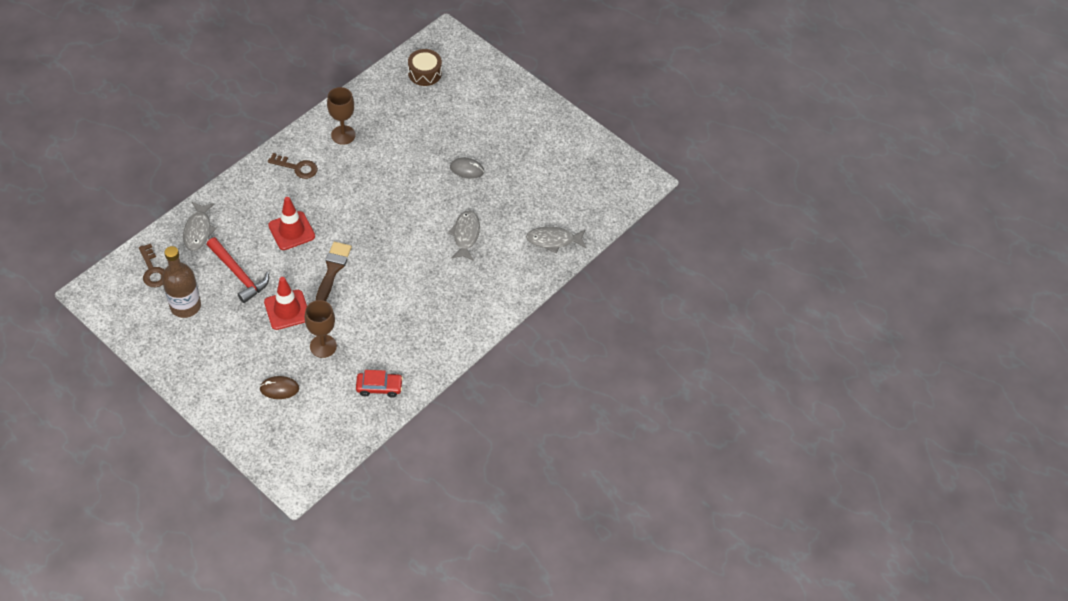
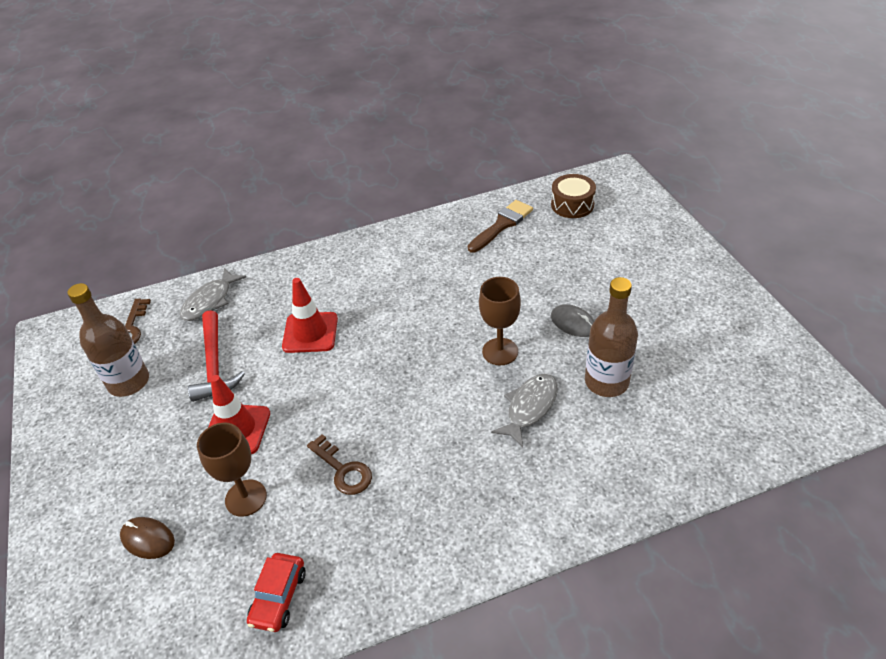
camera: 35 degrees right, 10 degrees down
(297, 167) = (364, 265): brown key -> brown key (343, 470)
(332, 270) = (327, 396): brown brush -> brown brush (502, 225)
(343, 135) = (438, 244): brown goblet -> brown goblet (500, 351)
(379, 387) = (278, 597): red car -> red car turned 75 degrees clockwise
(504, 204) = (606, 382): none -> brown bottle
(553, 240) = (661, 458): grey fish -> none

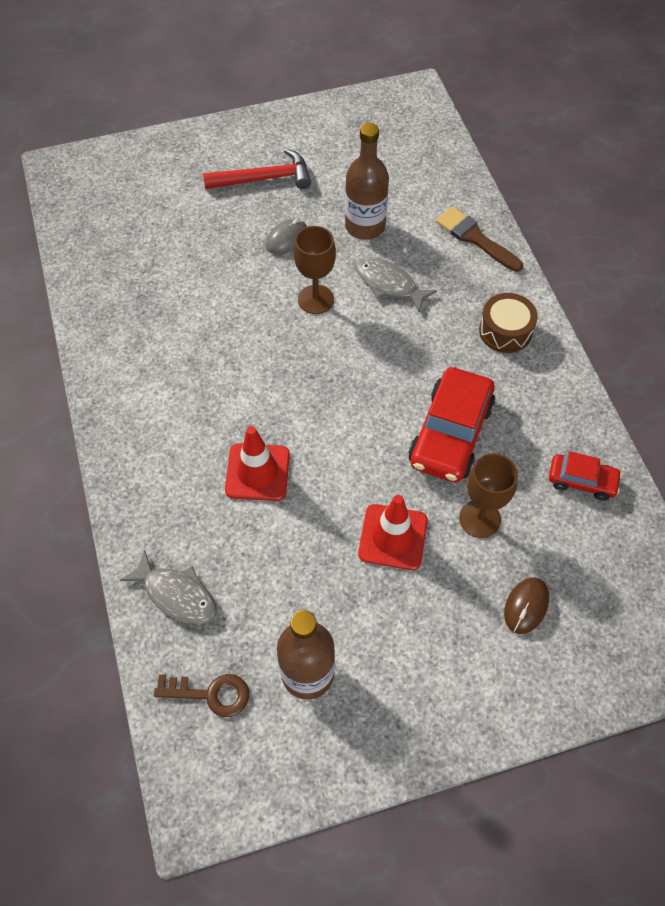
camera: 90 degrees left, 15 degrees up
(214, 364) = (292, 573): red hammer -> red hammer (264, 178)
(343, 470) = (450, 434): brown key -> red car
(502, 225) = (117, 279): brown brush -> brown brush (475, 238)
(572, 205) = (101, 213): brown drum -> brown drum (505, 331)

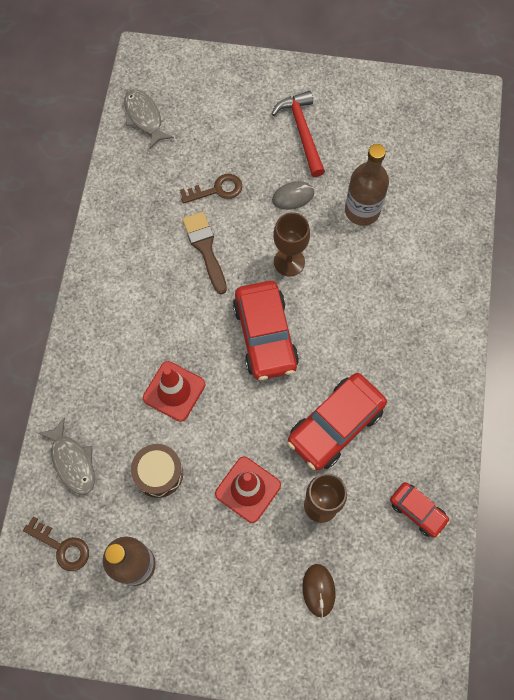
camera: 25 degrees right, 10 degrees up
(202, 261) = (216, 190): none -> brown key
(264, 178) = (302, 132): red hammer -> red hammer turned 120 degrees counterclockwise
(328, 378) = (265, 336): none -> red car
(388, 284) = (354, 272): grey fish -> grey fish (144, 117)
(475, 238) = (448, 259): brown brush -> brown brush (205, 248)
(505, 331) = (427, 355): brown drum -> brown drum (159, 473)
(526, 606) = (318, 590): brown mouse -> brown mouse turned 60 degrees counterclockwise

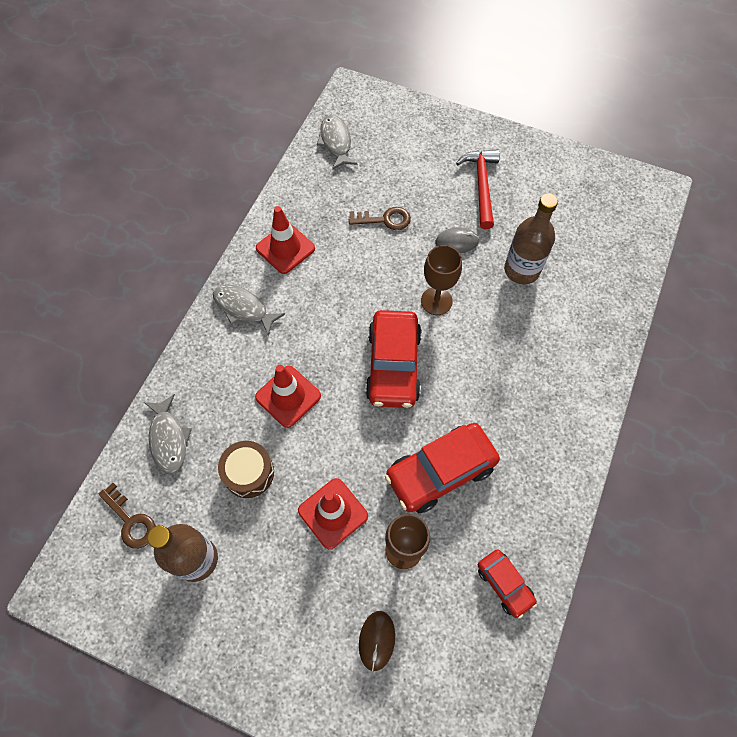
camera: 15 degrees right, 5 degrees down
(104, 315) = (243, 308): none -> grey fish
(127, 243) = (285, 248): none -> red traffic cone
(205, 248) = (358, 270): brown brush -> none

